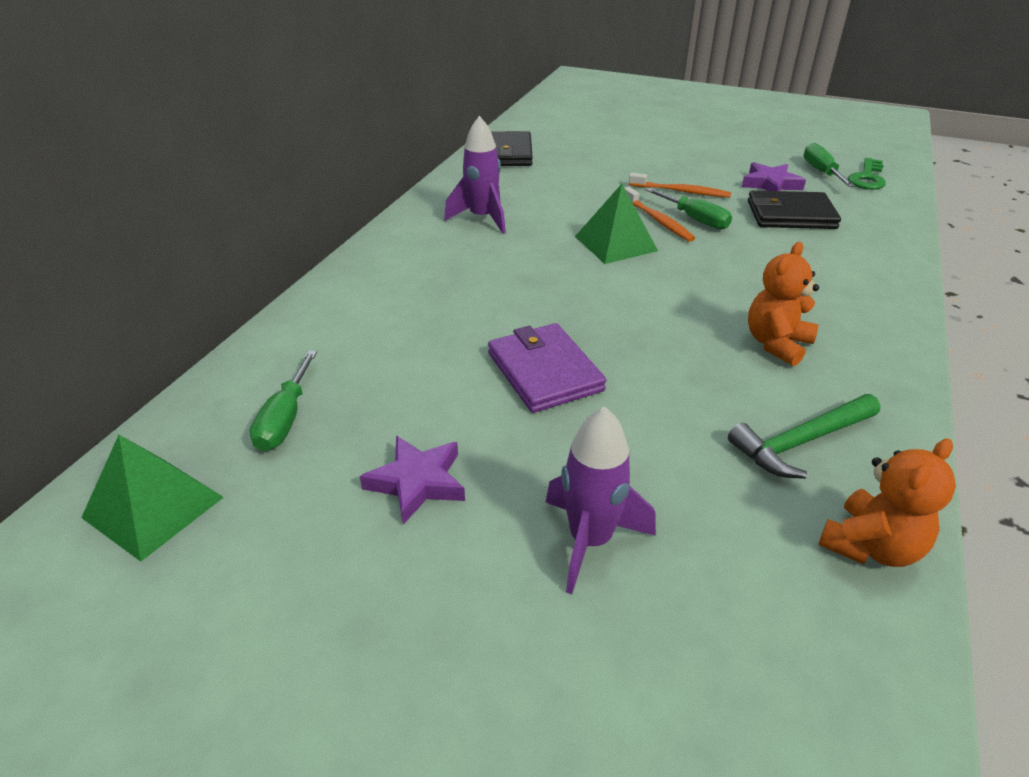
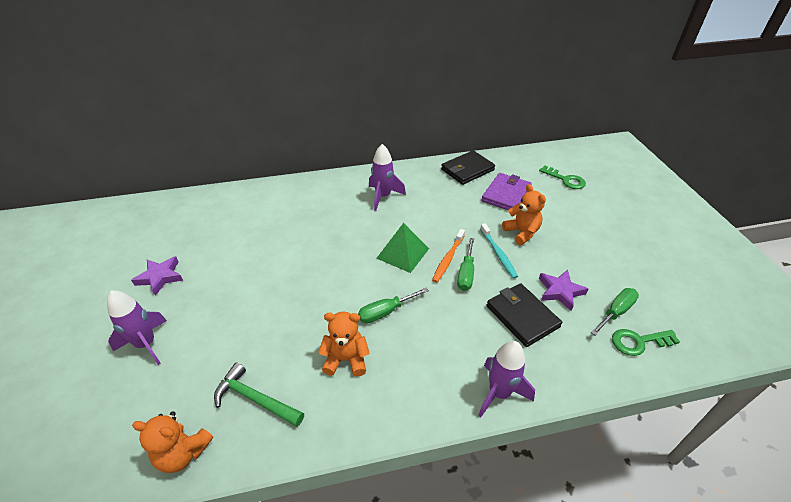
camera: 55 degrees right, 5 degrees up
(153, 507) = (119, 222): green pyramid -> none
(285, 419) = (181, 224): green screwdriver -> green screwdriver (385, 312)
(544, 371) = (258, 279): purple wallet -> purple wallet (506, 194)
(599, 117) = (565, 180): none -> green key
(659, 168) = (521, 232): none -> orange teddy bear
(680, 191) = (498, 254): orange toothbrush -> turquoise toothbrush
(892, 265) = (499, 393): none -> purple rocket

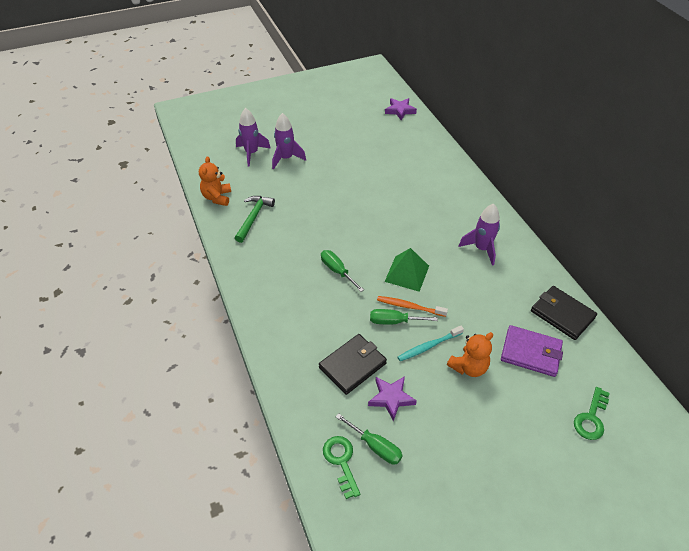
camera: 80 degrees right, 5 degrees up
(160, 277) = (342, 145): purple star -> purple star (400, 110)
(346, 359) = (289, 255): orange teddy bear -> none
(499, 393) = (273, 348): purple rocket -> purple rocket (251, 153)

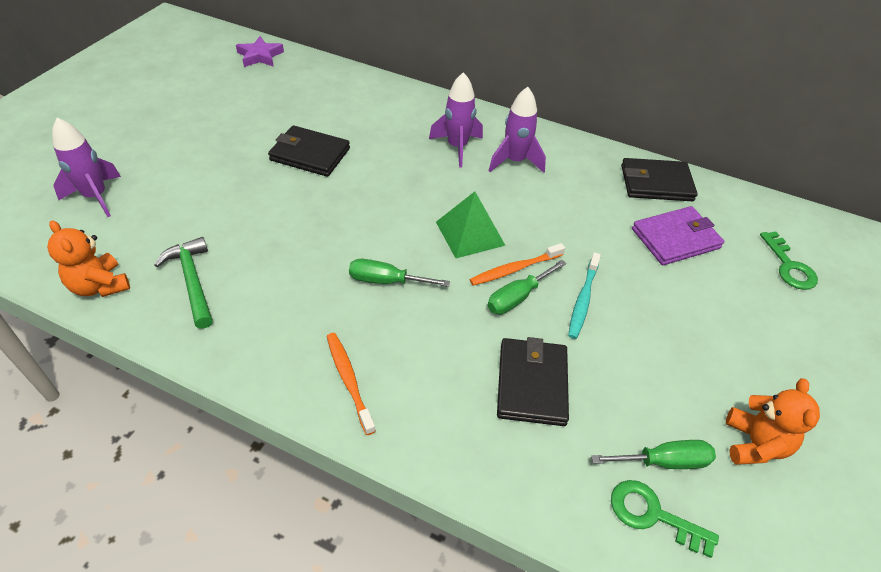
camera: 45 degrees left, 0 degrees up
(273, 305) = (349, 381): none -> orange toothbrush
(286, 158) = (160, 178): purple rocket -> purple rocket (457, 147)
(368, 182) = (310, 154): none -> black wallet
(391, 398) = (614, 389): purple star -> none
(468, 367) = (643, 294): orange teddy bear -> orange teddy bear (754, 444)

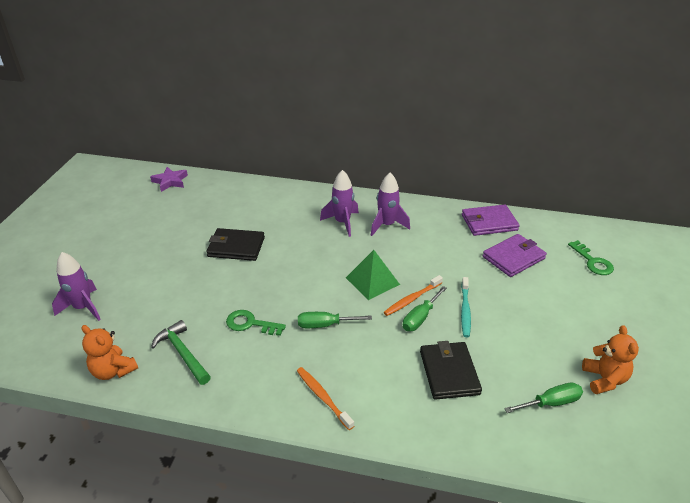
camera: 10 degrees left, 10 degrees down
(653, 515) = (554, 437): green key -> green key (250, 324)
(656, 183) = (489, 222): black wallet -> purple wallet

